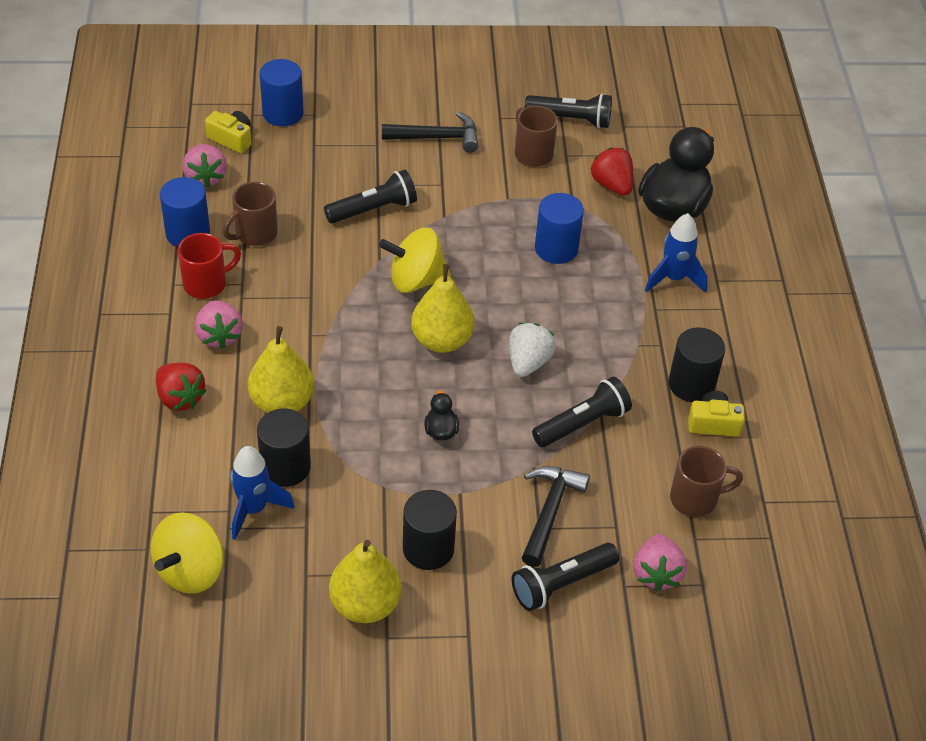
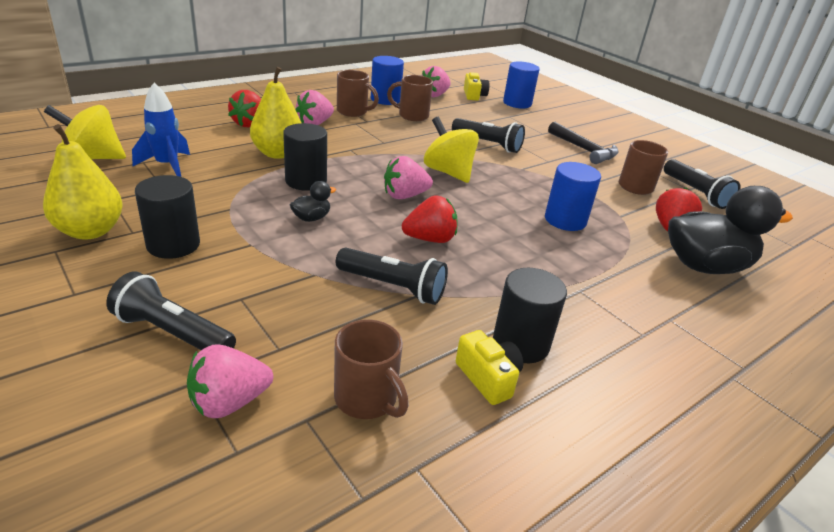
camera: 55 degrees right, 15 degrees down
(206, 284) = (353, 112): red mug -> brown mug
(285, 467) = (217, 168): black cylinder -> black cylinder (306, 181)
(442, 340) = (405, 196): yellow pear -> pink strawberry
(528, 362) = (430, 239): white strawberry -> red strawberry
(549, 511) = (265, 298): black hammer -> none
(674, 278) = (630, 291): blue rocket -> none

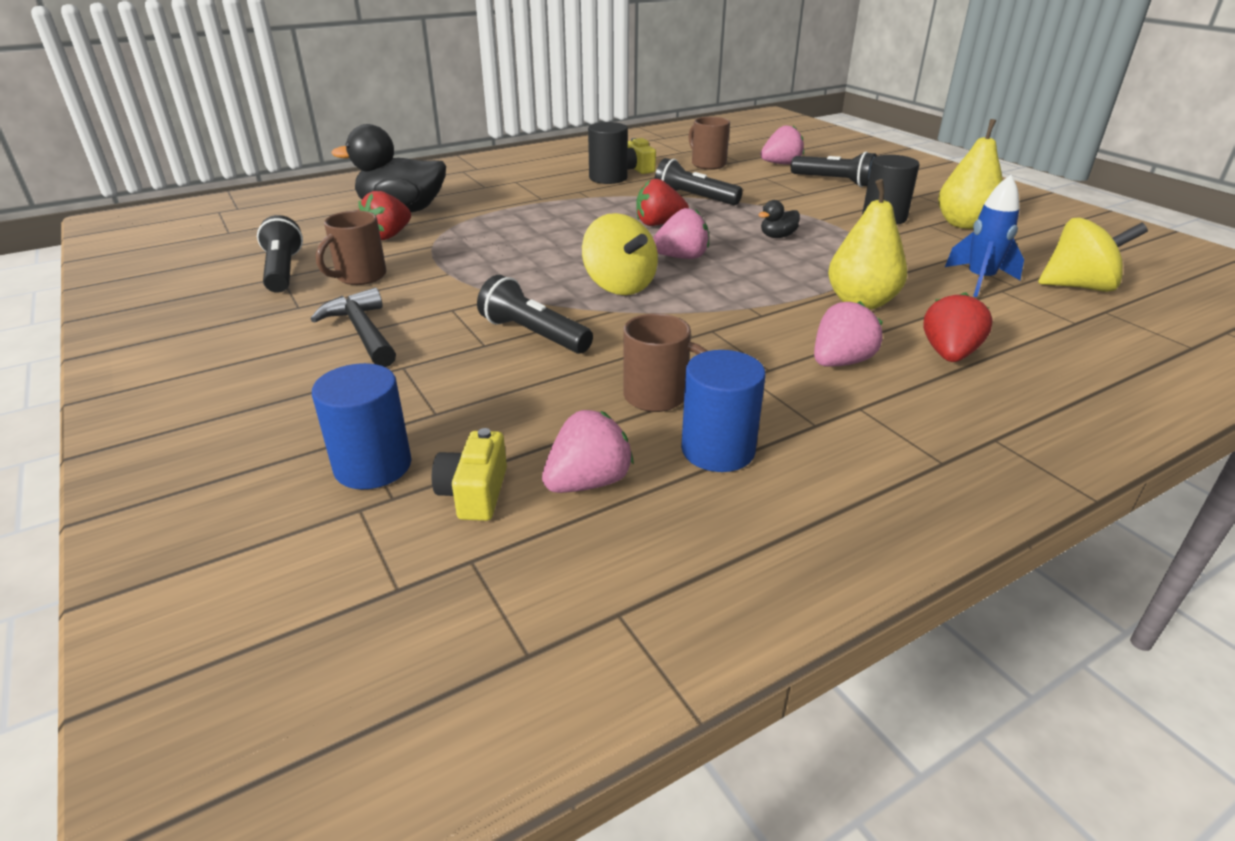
camera: 170 degrees left, 0 degrees up
(306, 181) = (802, 269): black cylinder -> none
(353, 112) = (782, 399): brown mug -> none
(565, 220) = (504, 240): blue cylinder -> none

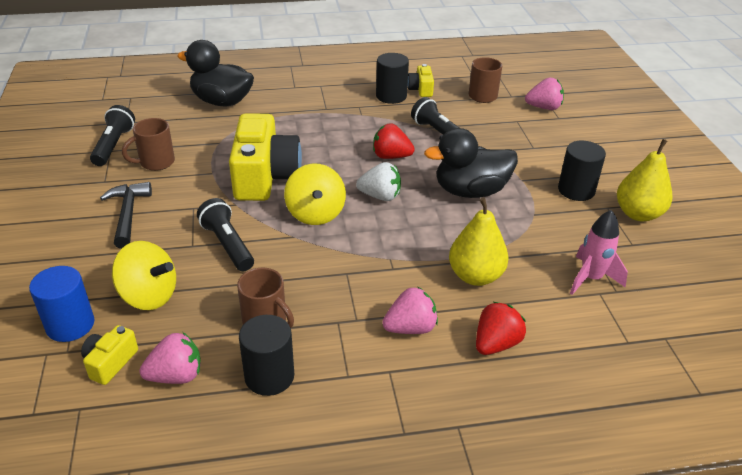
camera: 20 degrees right, 5 degrees up
(388, 236) = (197, 126): red strawberry -> none
(522, 265) = (265, 177): none -> yellow camera
(681, 257) = (380, 196): pink strawberry -> white strawberry
(718, 450) = (269, 376): blue cylinder -> black cylinder
(777, 236) = (470, 191): black duck -> black duck, size x2.31
(834, 181) = (571, 138): black flashlight -> none
(979, 280) = (591, 278): blue rocket -> pink rocket
(1078, 286) = (669, 307): yellow spinning top -> yellow spinning top (149, 296)

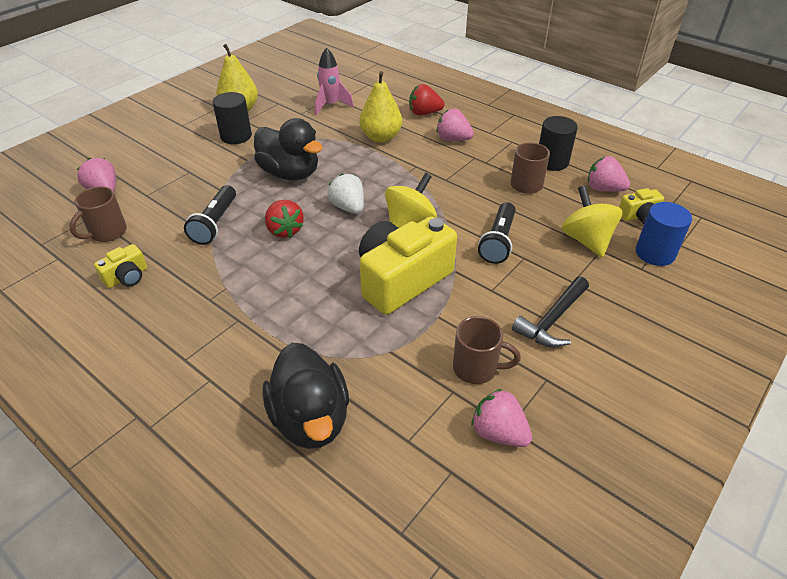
camera: 130 degrees left, 5 degrees up
(114, 145) = (498, 432): black flashlight -> pink strawberry
(391, 96) = (163, 289): black cylinder -> none

